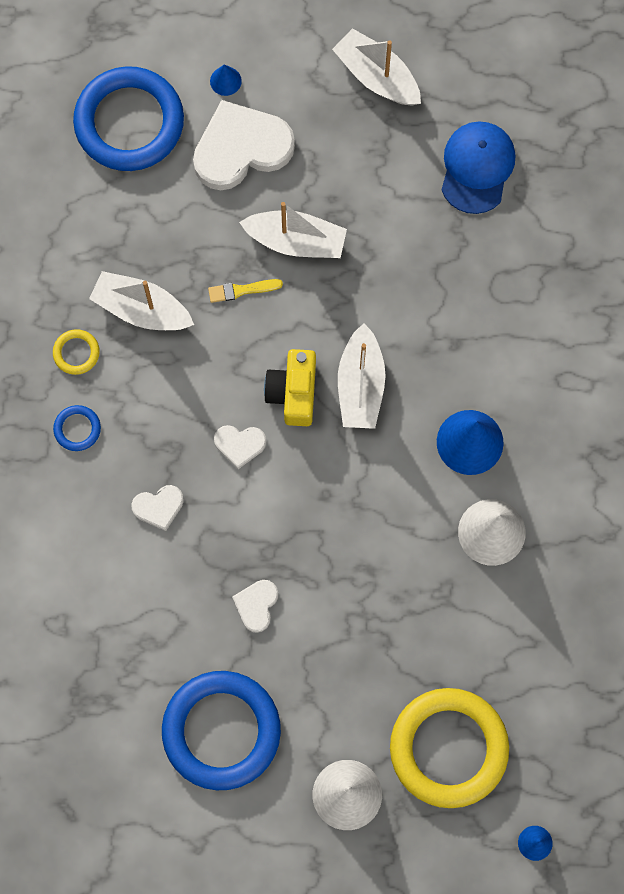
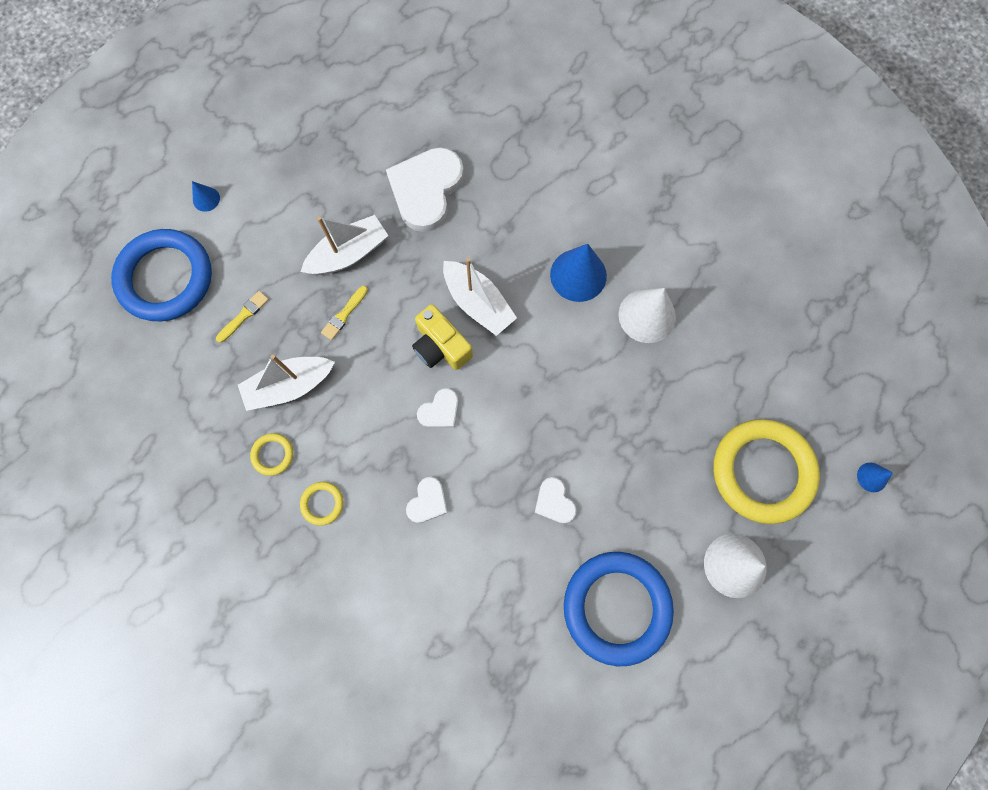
camera: 45 degrees left, 0 degrees up
(77, 429) = (322, 503): blue ring -> yellow ring
(161, 214) = (244, 315): none -> yellow brush
(241, 148) = (257, 230): white heart -> white heart (426, 190)
(377, 76) = (301, 116): white boat -> none
(477, 168) = (416, 115): blue cap -> none

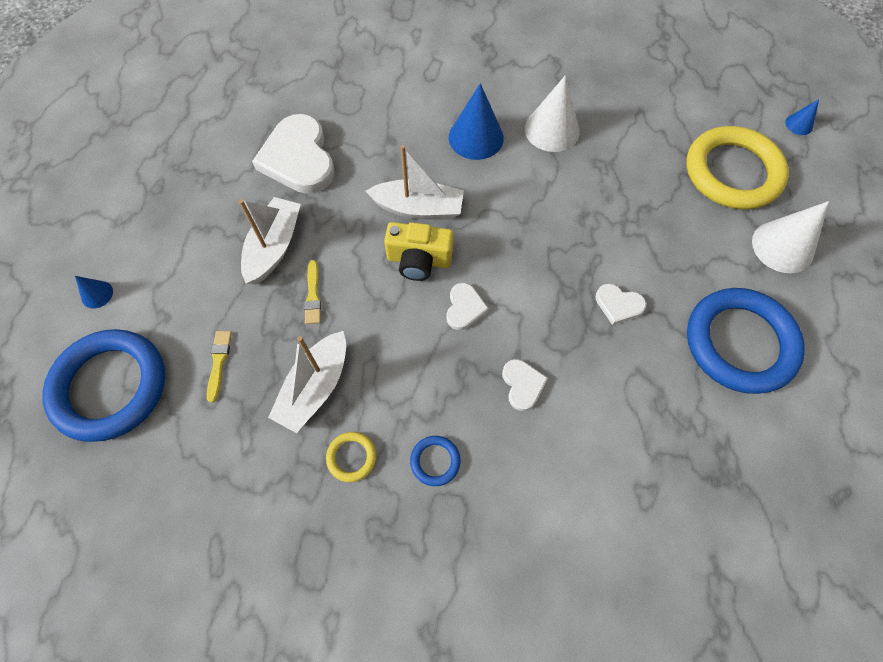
camera: 40 degrees left, 10 degrees down
(322, 503) = (435, 461): yellow ring -> blue ring

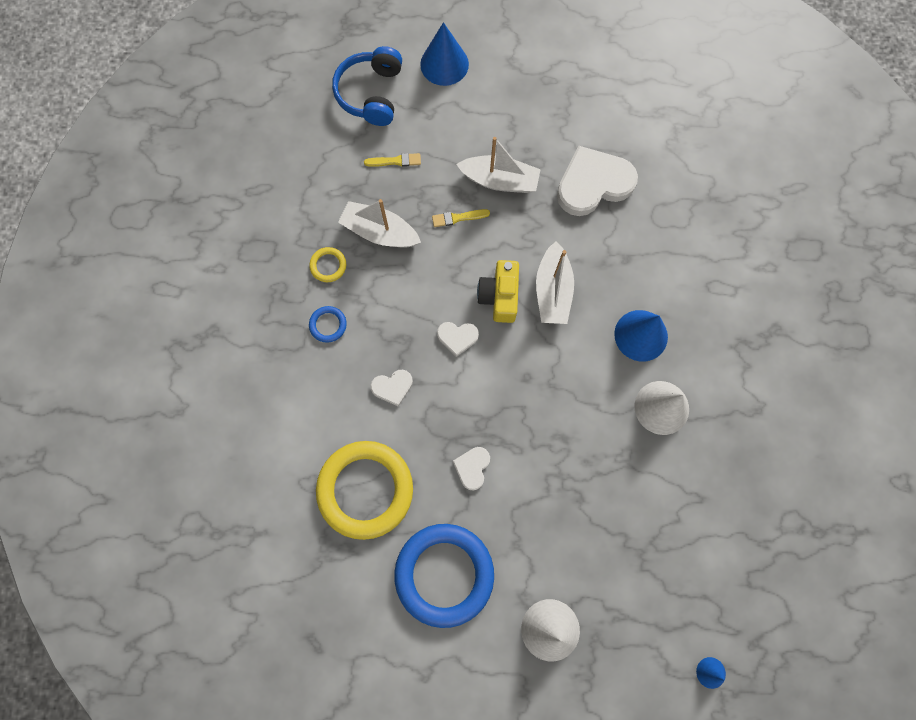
camera: 85 degrees right, 10 degrees up
(97, 294) = (444, 64): blue cone -> blue cone, size x2.03
(110, 387) = (371, 94): blue ring -> blue headphones
(732, 172) = (634, 589): yellow ring -> yellow ring (365, 489)

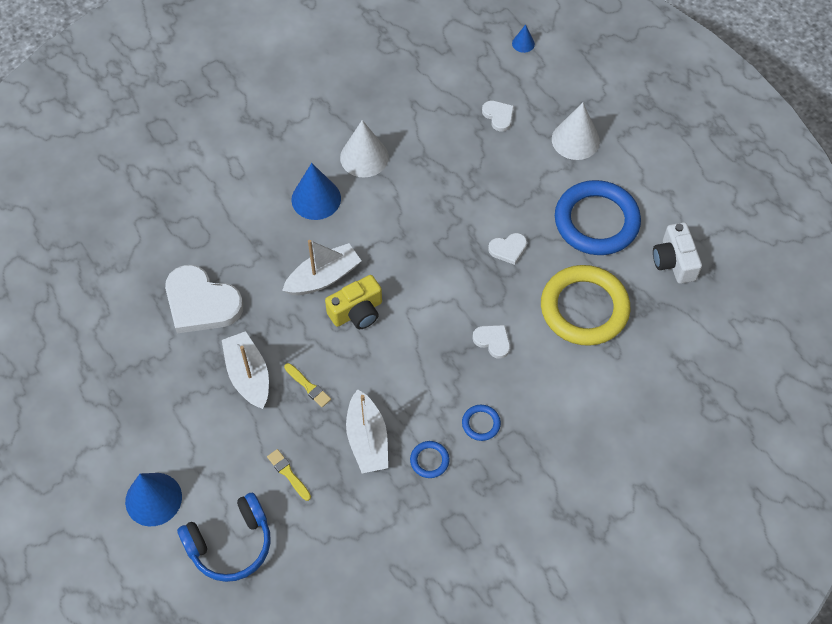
camera: 125 degrees left, 15 degrees down
(328, 265) = (429, 460): yellow ring -> blue ring
(350, 614) = (674, 261): none -> white camera
(457, 337) = (415, 321): white heart -> white heart (498, 116)

